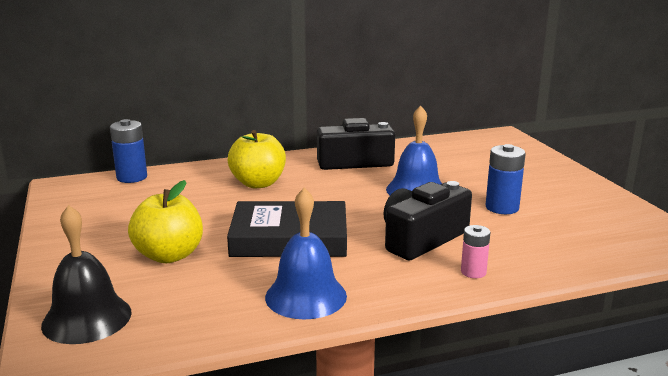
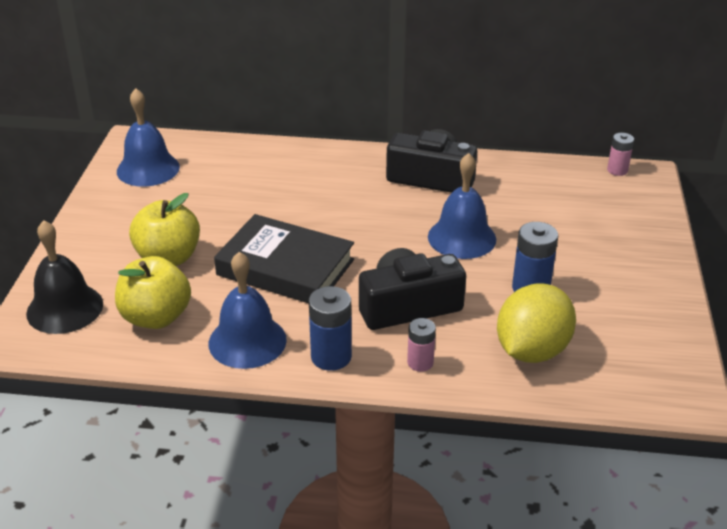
camera: 25 degrees right, 15 degrees up
(93, 200) = (148, 169): none -> blue bell
(132, 177) = (200, 145): blue battery -> blue battery (331, 357)
(258, 183) = (310, 185): yellow apple -> yellow apple (156, 317)
(482, 135) = (617, 170): none -> pink battery
(548, 243) = (532, 350): none -> yellow lemon

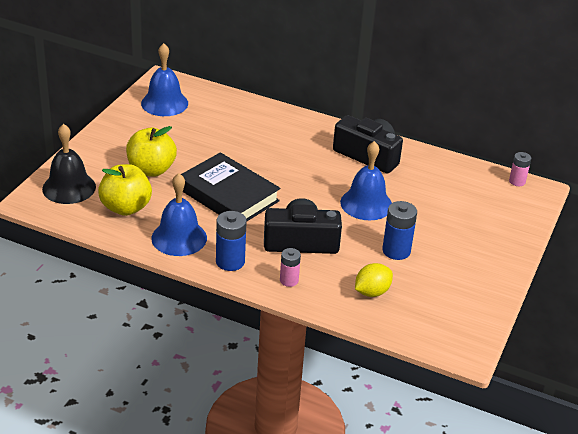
camera: 15 degrees right, 0 degrees up
(532, 350) = (372, 292): yellow lemon -> yellow lemon, size x0.60

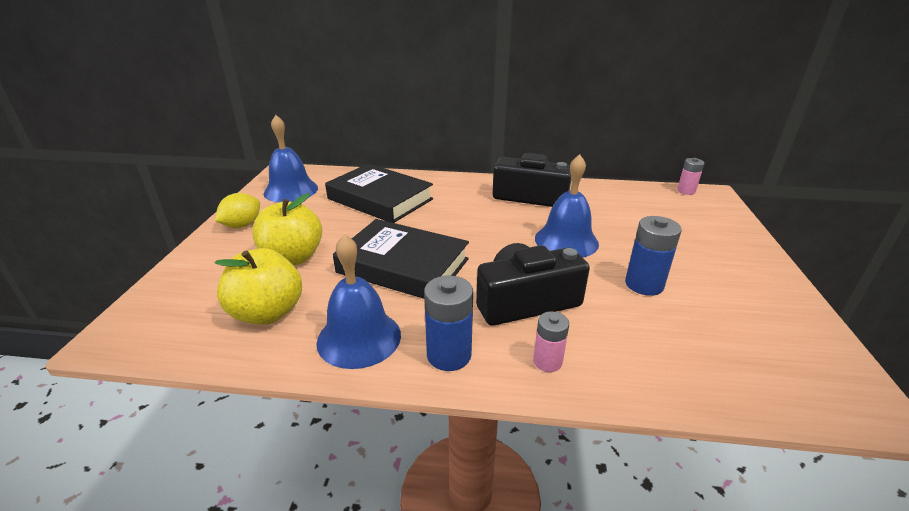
camera: 15 degrees left, 5 degrees down
(69, 187) = (177, 304): black bell -> none
(236, 129) = (380, 199): none -> black book
(372, 292) = (666, 347): yellow lemon -> yellow lemon (242, 225)

